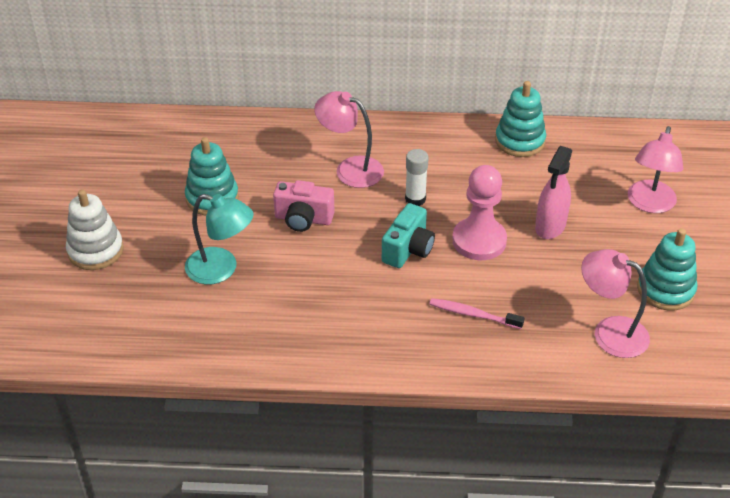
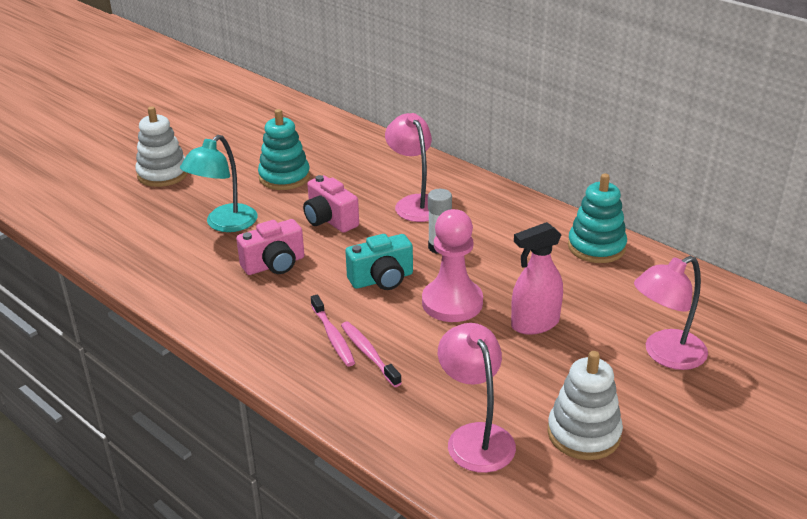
camera: 40 degrees right, 10 degrees down
(221, 269) = (224, 224): turquoise lamp -> turquoise lamp turned 60 degrees clockwise
(312, 283) = (274, 265): none -> pink camera
(432, 316) = (333, 336): none -> pink toothbrush
(665, 289) = (583, 434): turquoise stacking toy -> white stacking toy

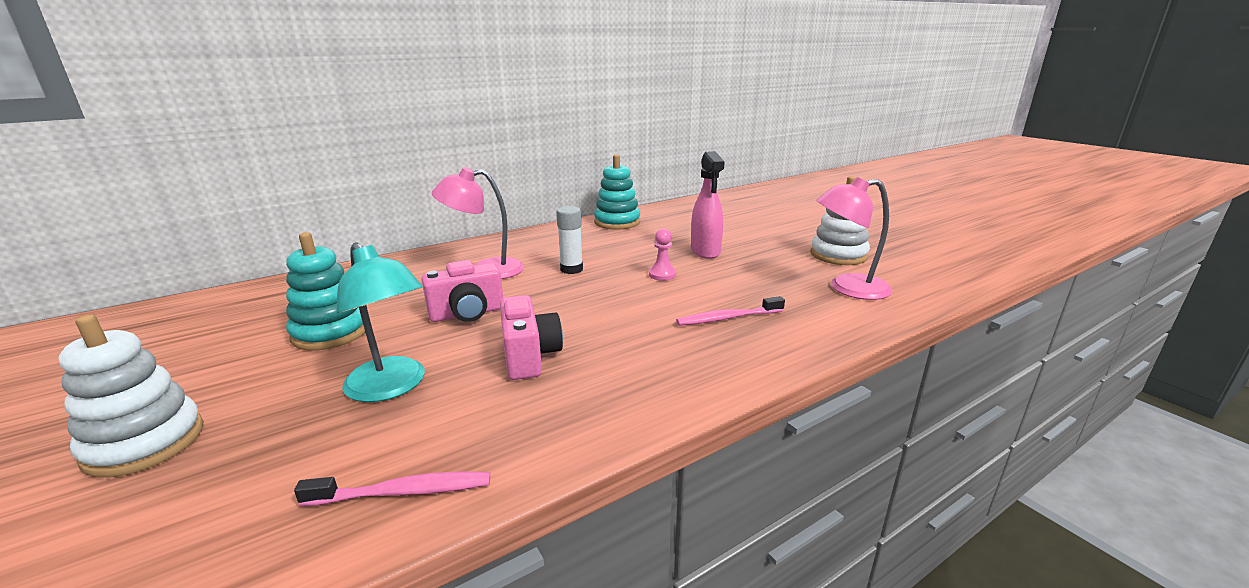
camera: 75 degrees left, 10 degrees down
(333, 336) = (692, 333): pink toothbrush -> pink toothbrush (403, 492)
(382, 279) = (606, 299): turquoise camera -> none
(452, 303) = (662, 275): pink pawn -> pink pawn, size x0.47
(665, 355) = (753, 224): pink lamp -> none

